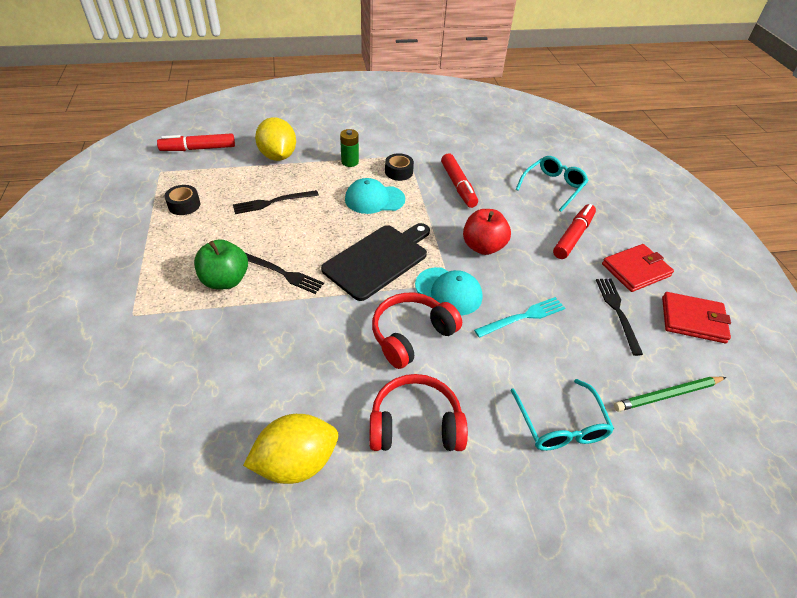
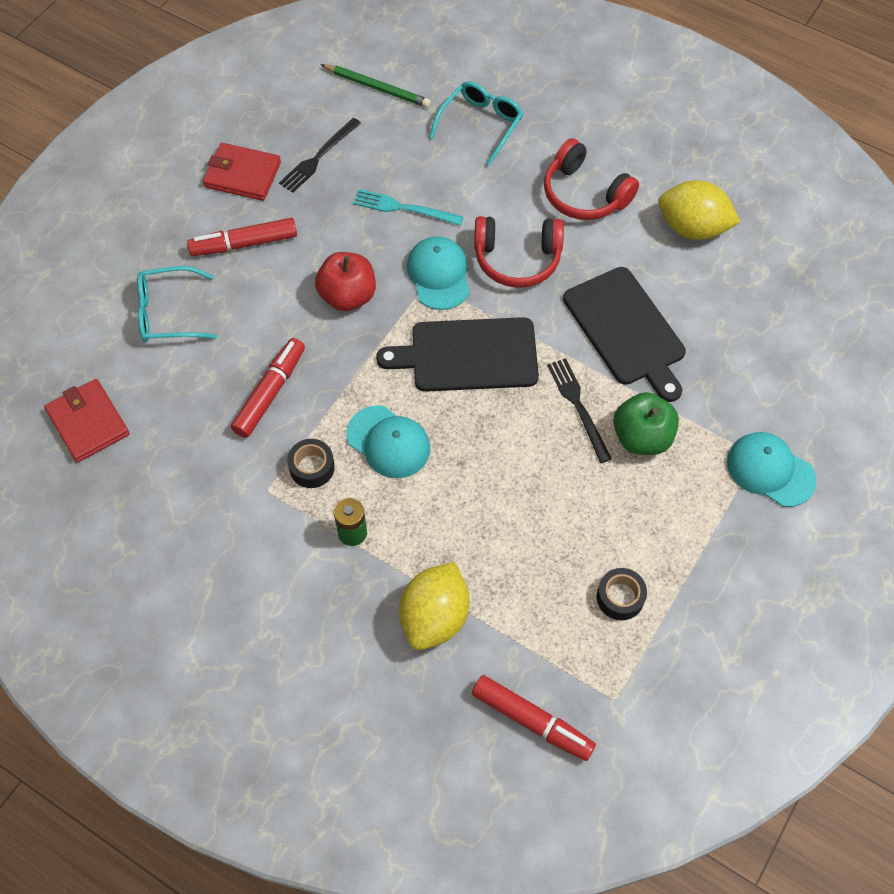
camera: 135 degrees left, 15 degrees up
(116, 312) = (770, 470): none -> turquoise cap
(272, 202) = (510, 524): black fork -> none
(287, 337) = (626, 330): none -> black cutting board
(693, 320) = (268, 111): red wallet -> red wallet (88, 422)

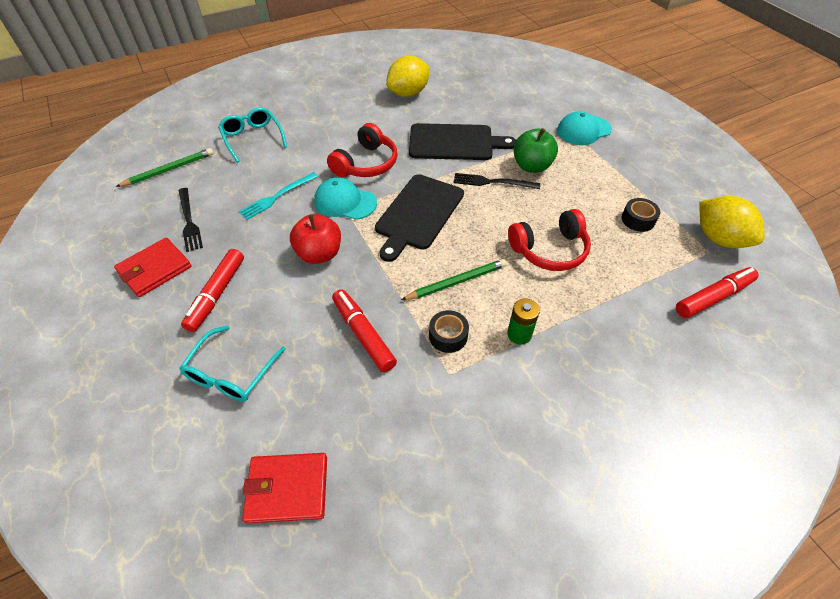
camera: 60 degrees left, 10 degrees down
(388, 442) = (456, 282): turquoise cap -> green pencil
(434, 617) = (612, 315): yellow lemon -> yellow lemon (719, 239)
(584, 194) = (347, 120): red headphones -> red headphones (550, 250)

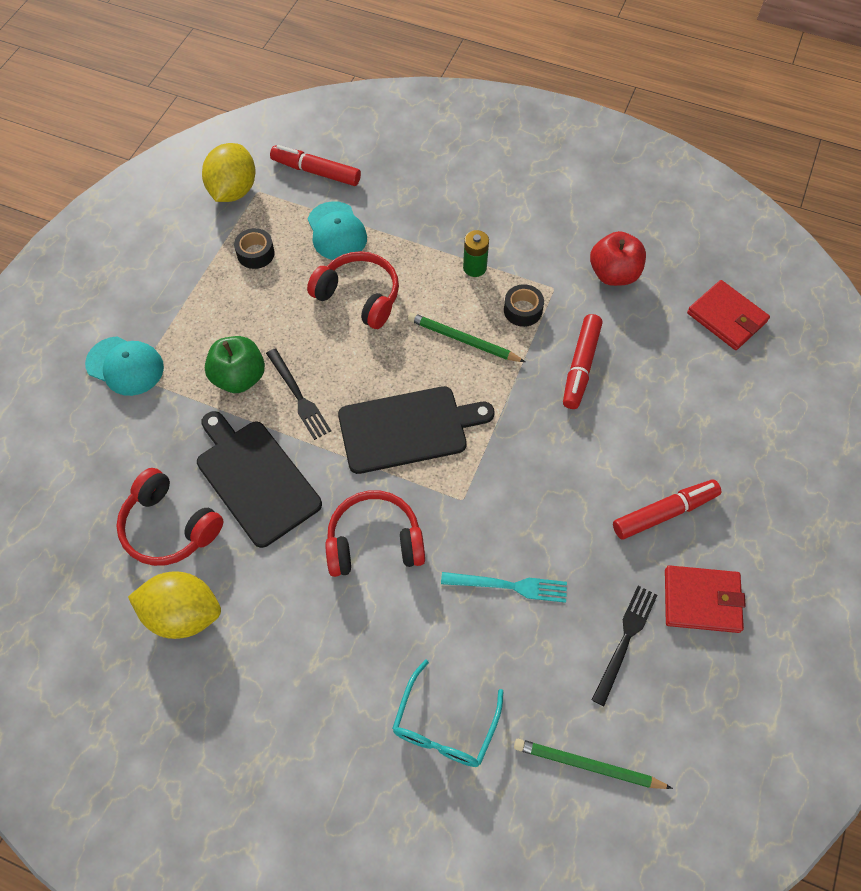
camera: 130 degrees left, 10 degrees up
(231, 373) = (706, 426): turquoise glasses -> none
(319, 254) = (539, 471): red apple -> red apple (614, 274)
(345, 202) = (453, 510): turquoise cap -> turquoise cap (336, 231)
(459, 106) = (169, 527): none -> red headphones

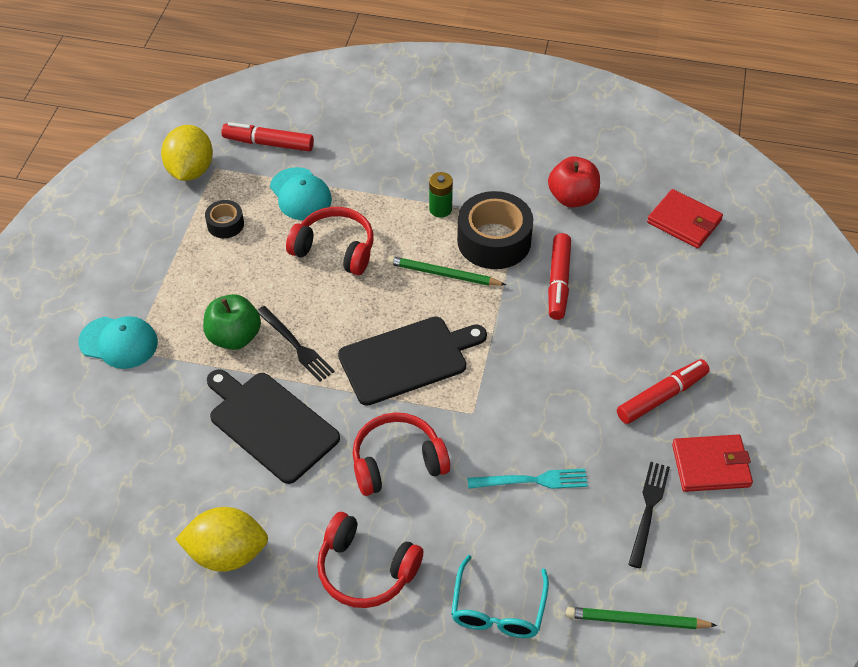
camera: 10 degrees left, 10 degrees down
(169, 527) = (196, 479): red headphones -> red headphones (366, 570)
(522, 310) = (494, 240): black tape -> black tape, size x1.99

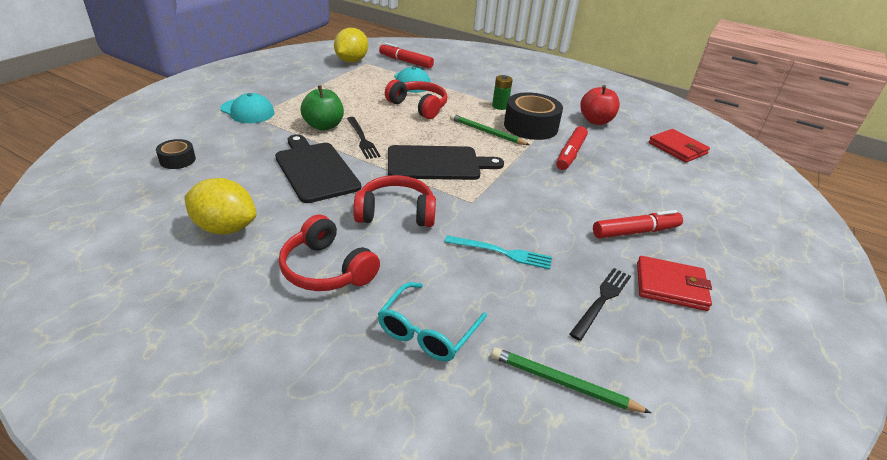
camera: 15 degrees right, 15 degrees down
(225, 224) = (356, 83): black tape -> black tape (177, 160)

